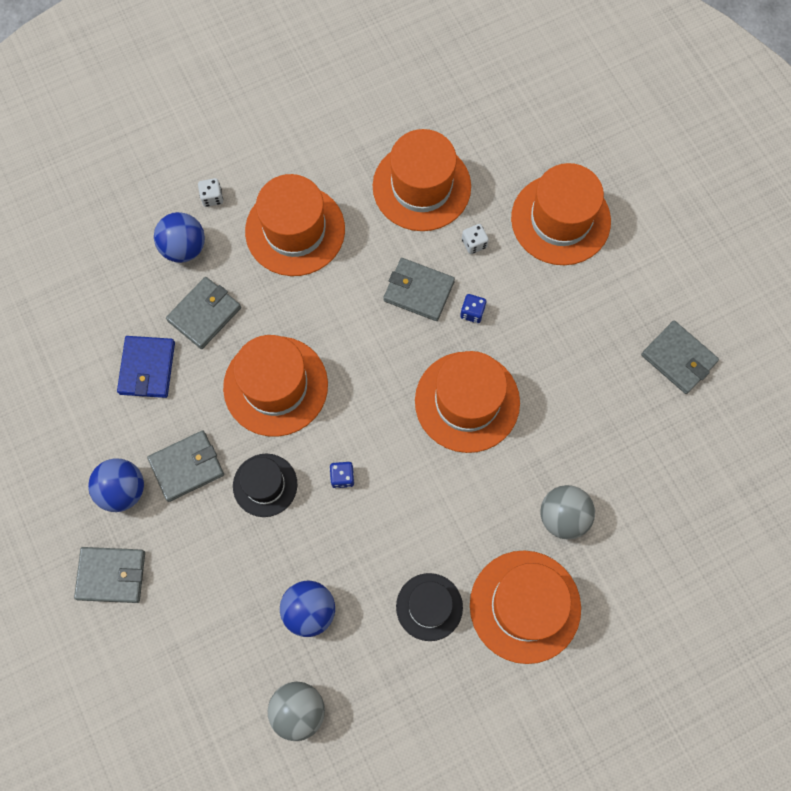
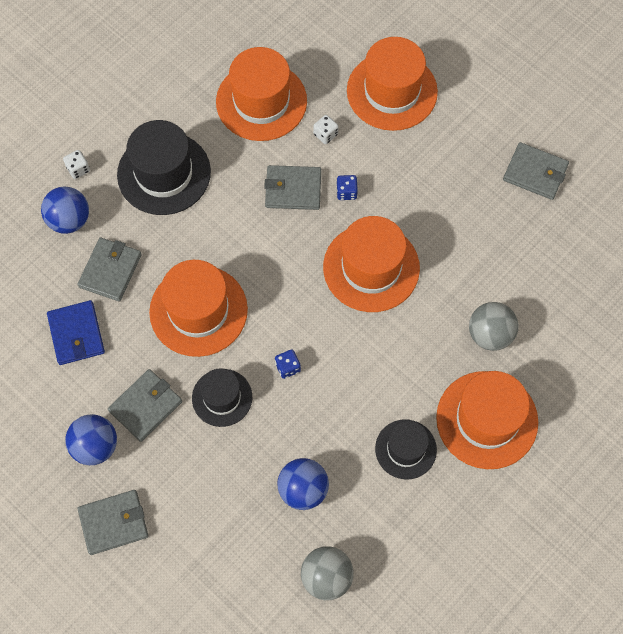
camera: 20 degrees left, 5 degrees down
(295, 230) = (164, 173): orange hat -> black hat

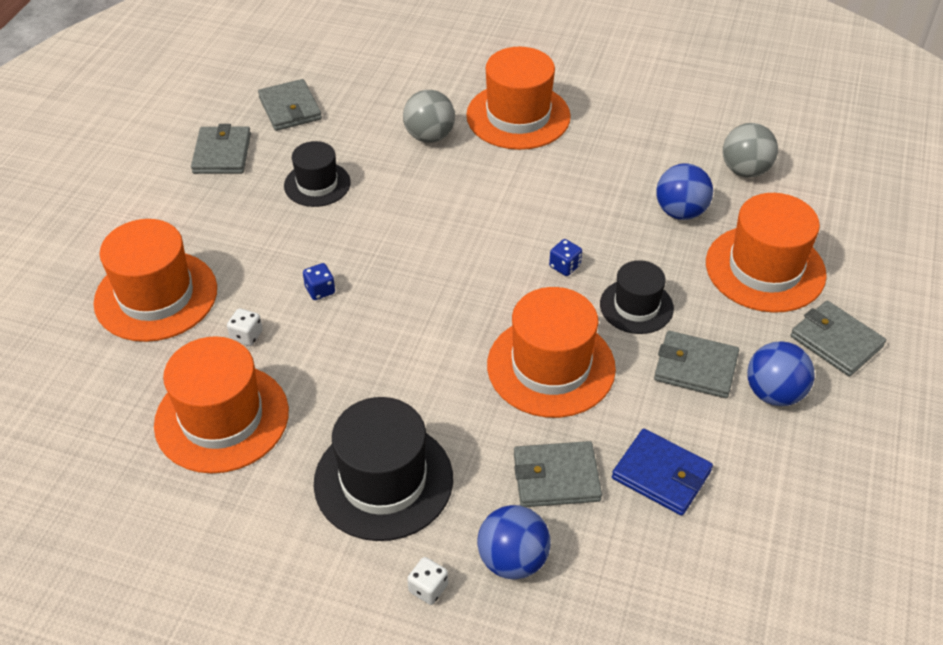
camera: 115 degrees left, 20 degrees down
(76, 334) = (661, 474): blue wallet -> blue wallet turned 75 degrees clockwise
(293, 189) = (340, 339): grey wallet -> grey wallet (290, 108)
(371, 267) = (406, 240): orange hat -> orange hat (765, 268)
(405, 449) = (586, 157): black hat -> black hat (317, 184)

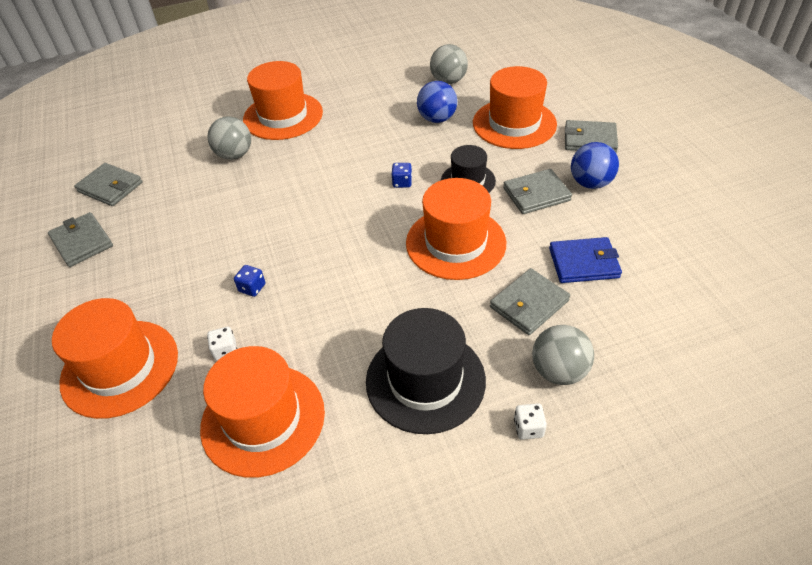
camera: 35 degrees left, 0 degrees up
(317, 184) = (180, 223): black hat -> none
(512, 560) = (558, 371): blue ball -> grey ball

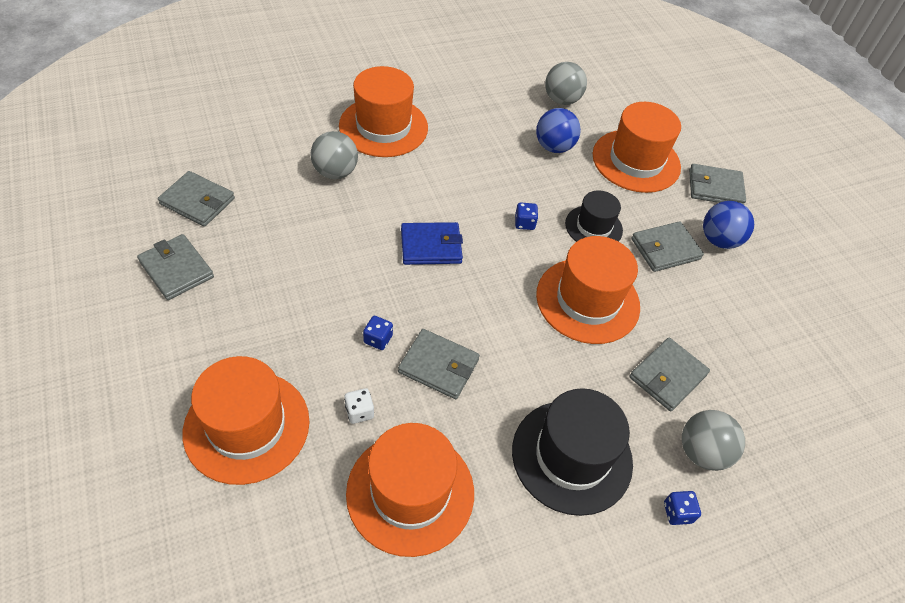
camera: 10 degrees left, 5 degrees up
(305, 307) = (438, 366): none -> grey wallet
(528, 428) = (677, 512): white dice -> blue dice
(583, 263) = (718, 333): blue wallet -> blue wallet (431, 246)

